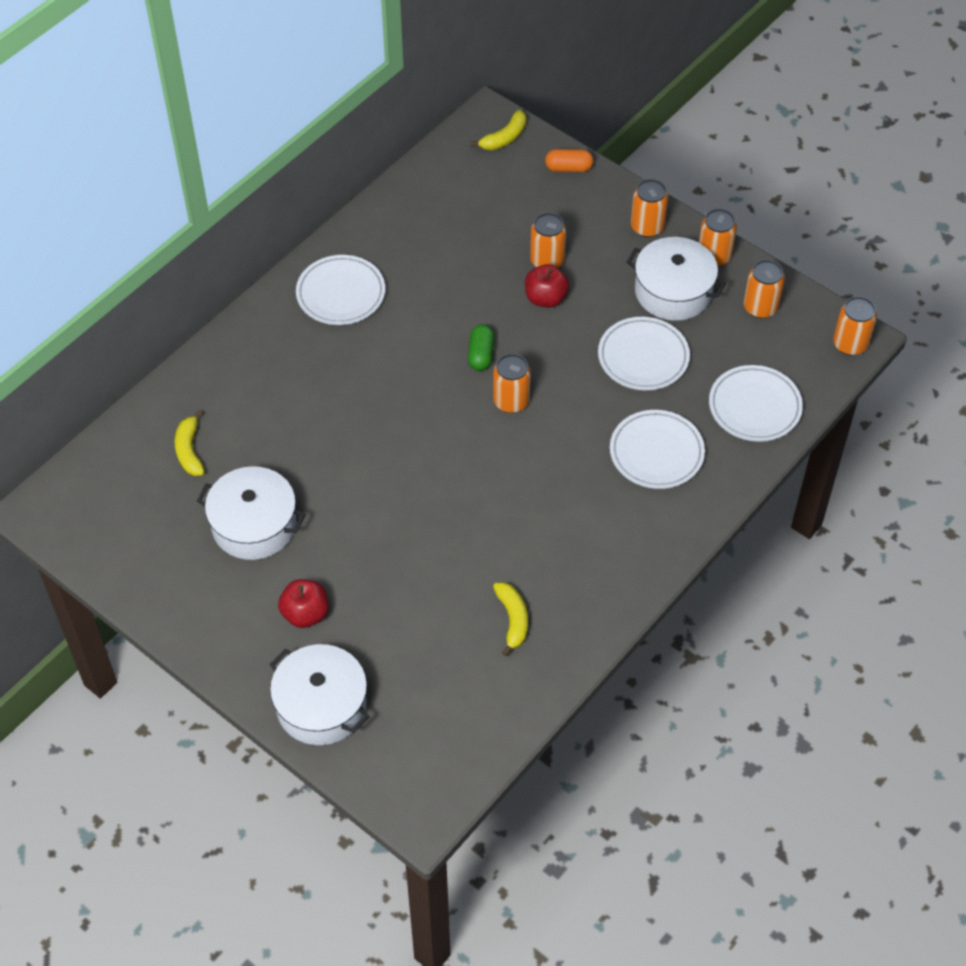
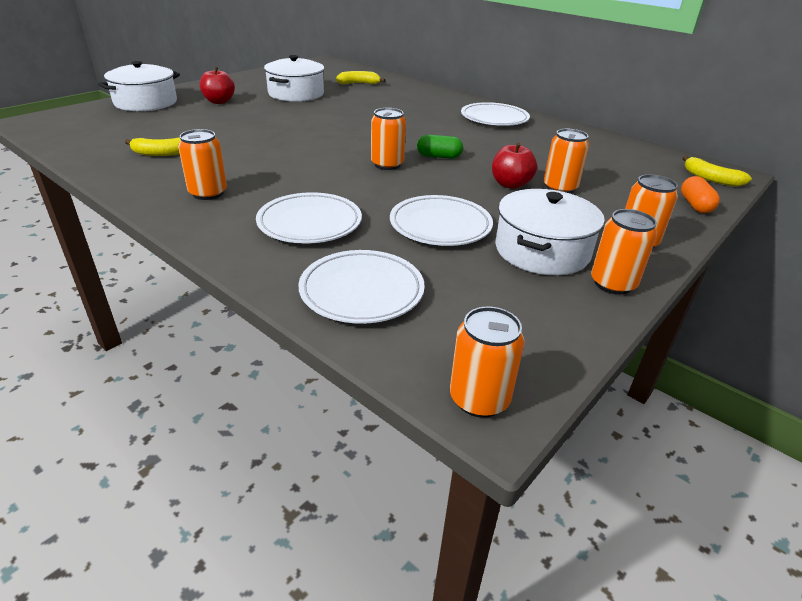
camera: 90 degrees right, 20 degrees down
(760, 307) = (534, 313): orange can -> orange can (208, 193)

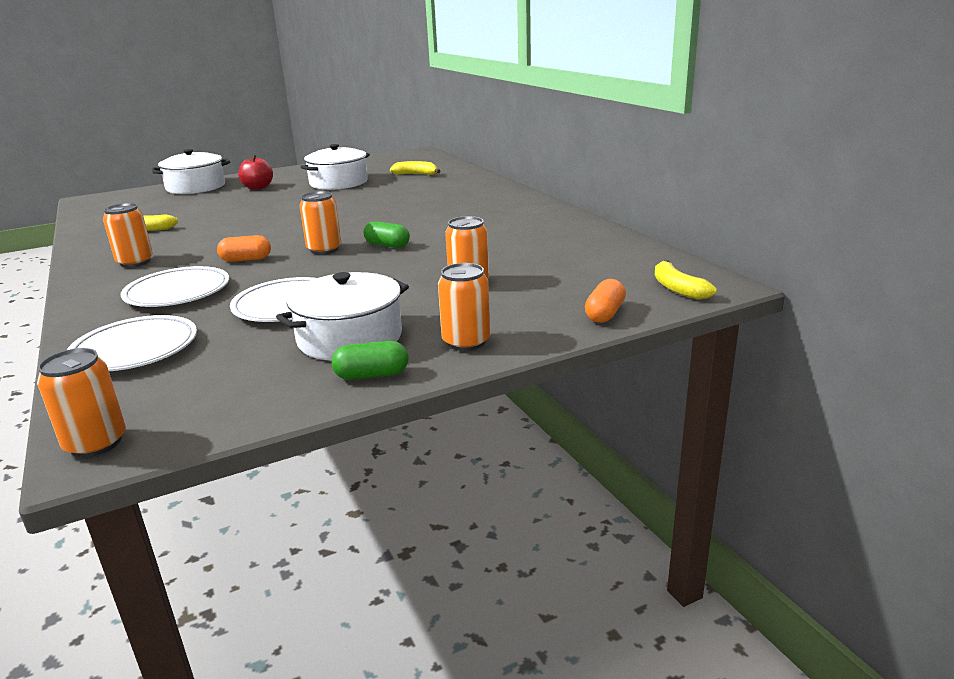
camera: 25 degrees right, 10 degrees down
(326, 181) = (246, 259): none -> orange capsule
(494, 119) = (509, 212): white plate -> none
(510, 184) = (419, 276): red apple -> none
(612, 284) = (372, 375): orange can -> green capsule

